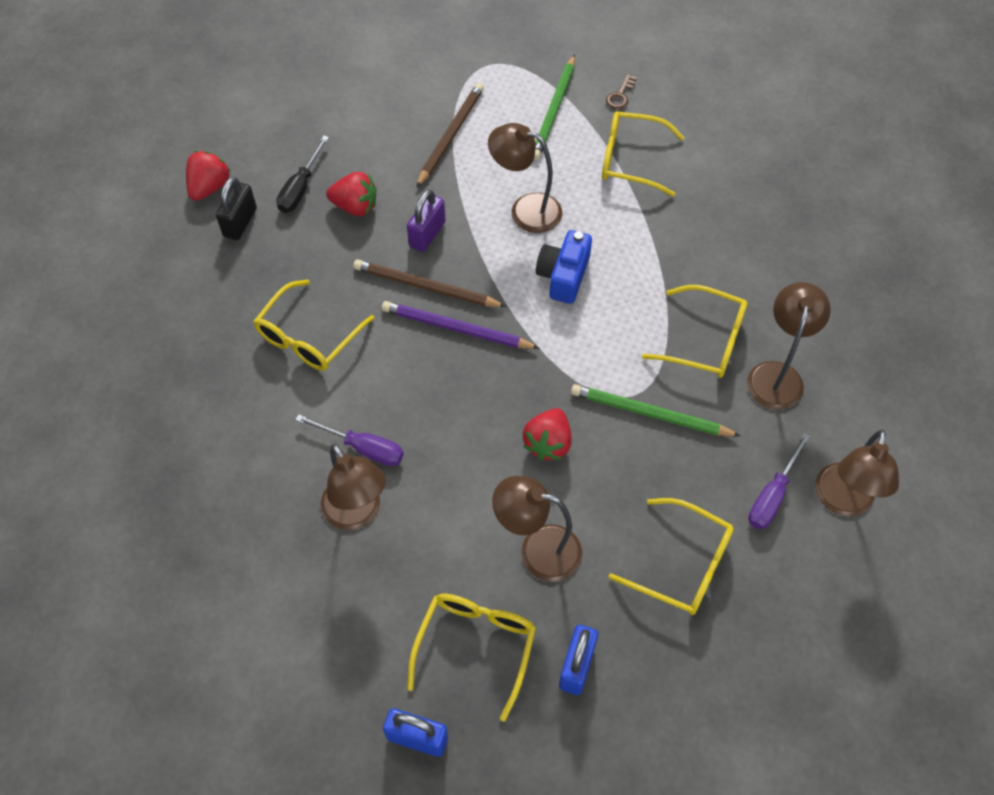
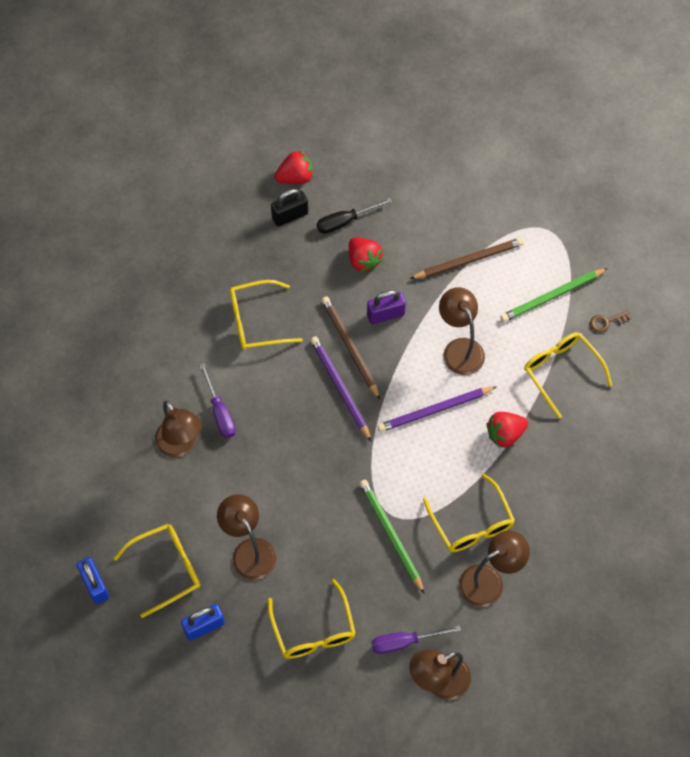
camera: 45 degrees right, 5 degrees up
(357, 513) = (181, 445): brown lamp -> brown lamp turned 45 degrees counterclockwise
(548, 443) = (317, 499): red strawberry -> red strawberry (505, 434)
(563, 276) = (435, 410): blue camera -> purple pencil

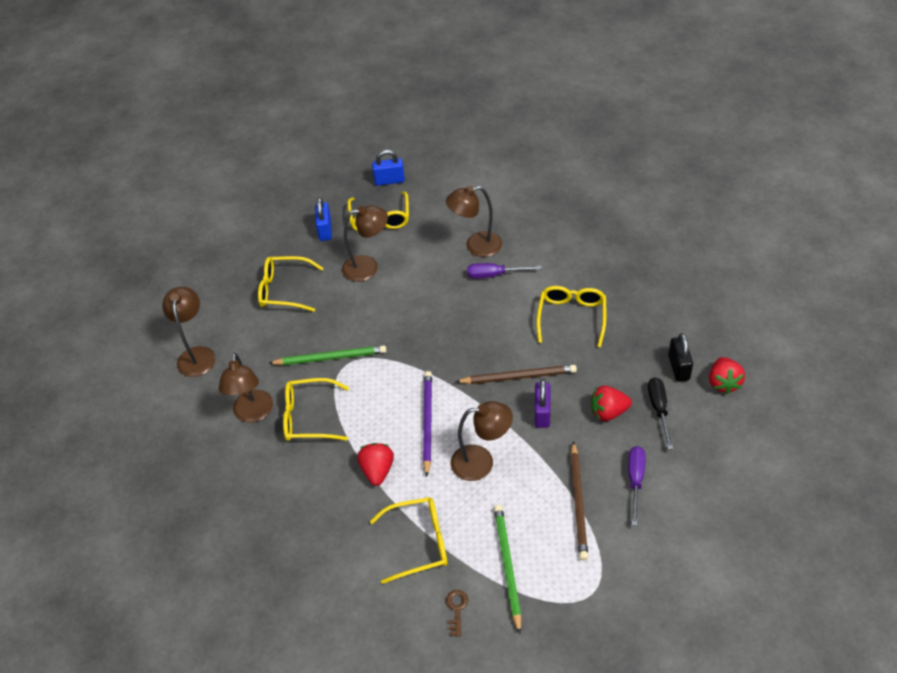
camera: 115 degrees right, 15 degrees down
(340, 388) = (480, 359): purple pencil -> none
(404, 642) = (240, 342): purple screwdriver -> purple screwdriver (635, 480)

